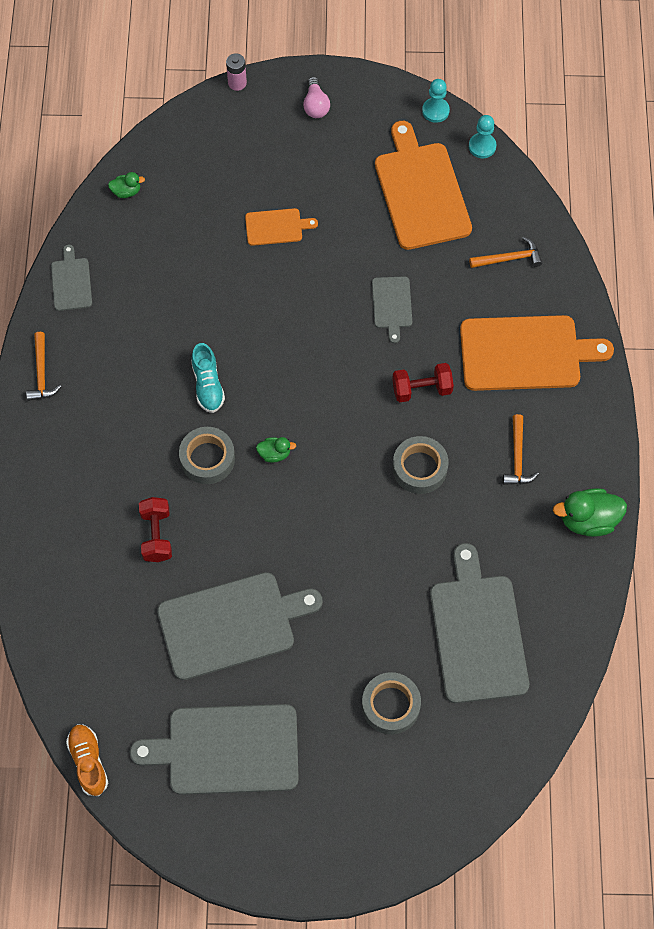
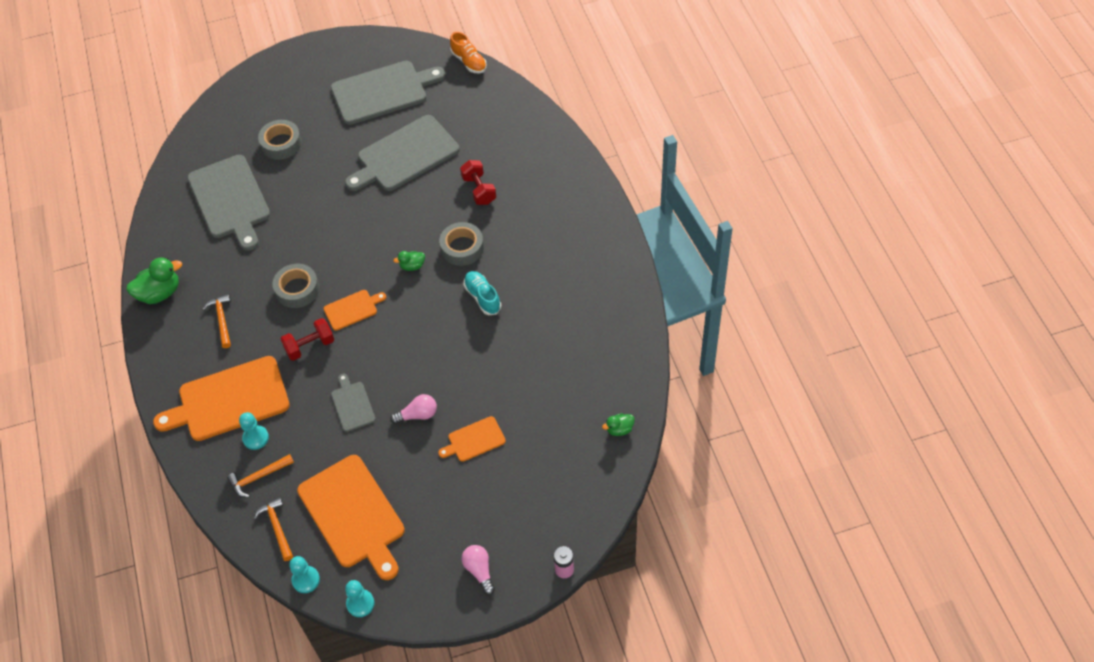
camera: 165 degrees right, 10 degrees down
(41, 373) = (616, 266): orange hammer -> orange hammer (277, 527)
(71, 282) = (628, 339): grey cutting board -> none
(326, 271) = (417, 415): none -> pink light bulb
(361, 420) = (352, 309): none -> orange cutting board
(504, 301) = (255, 438): none -> turquoise pawn

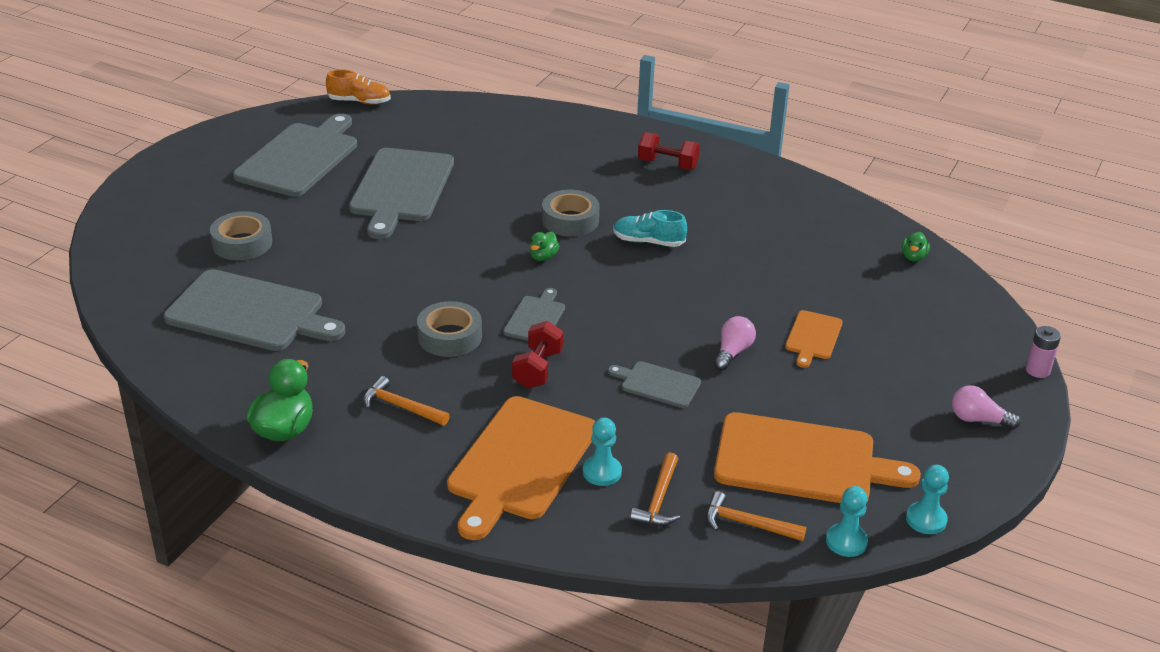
camera: 50 degrees left, 20 degrees down
(352, 309) = (535, 318): orange cutting board -> grey cutting board
(479, 190) = (518, 176): red dumbbell -> red dumbbell (667, 164)

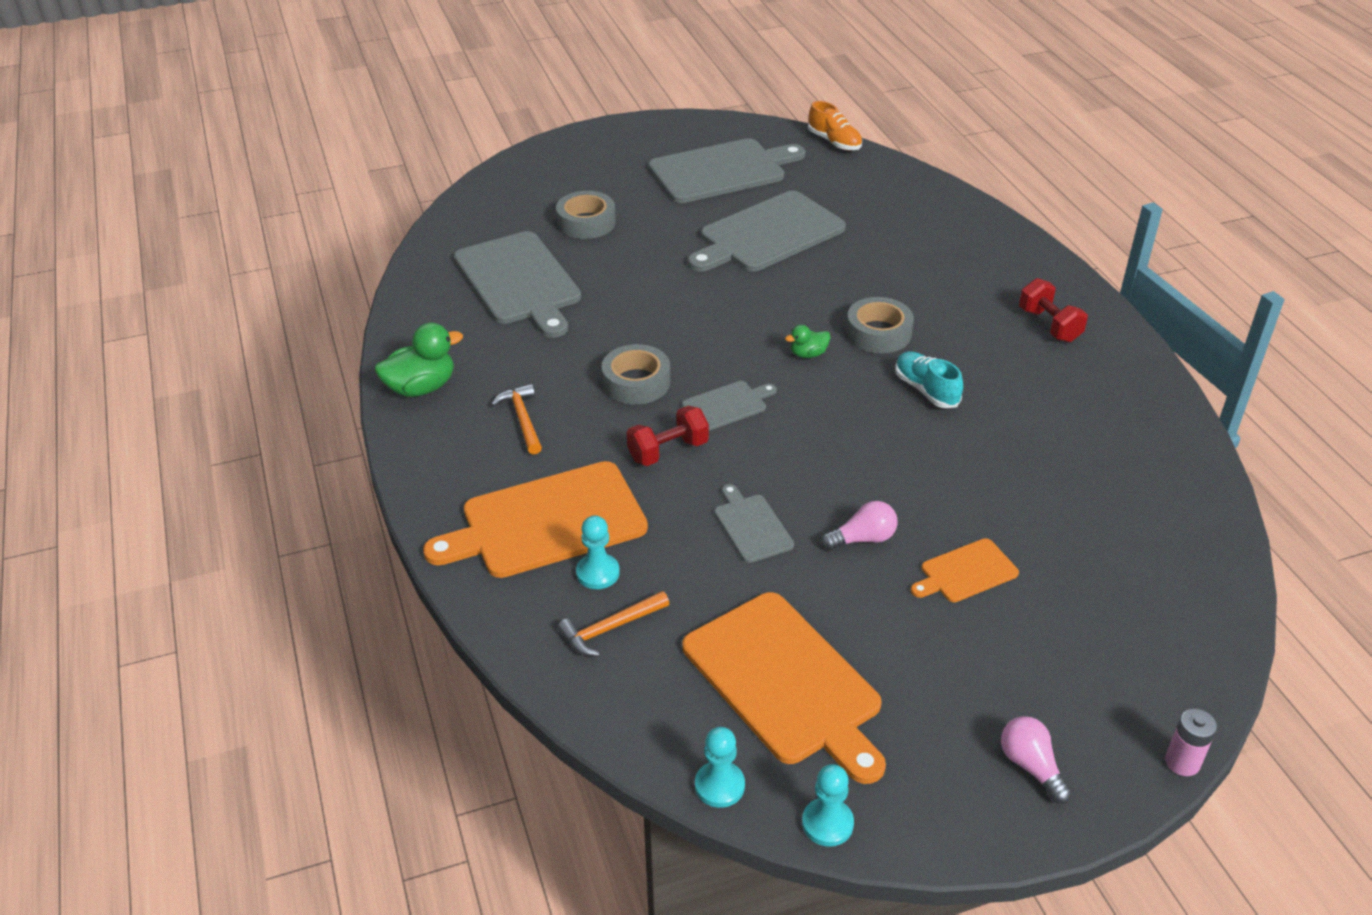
camera: 45 degrees right, 5 degrees up
(747, 524) = (654, 703): orange hammer -> none
(913, 257) = (1201, 555): green duck -> none

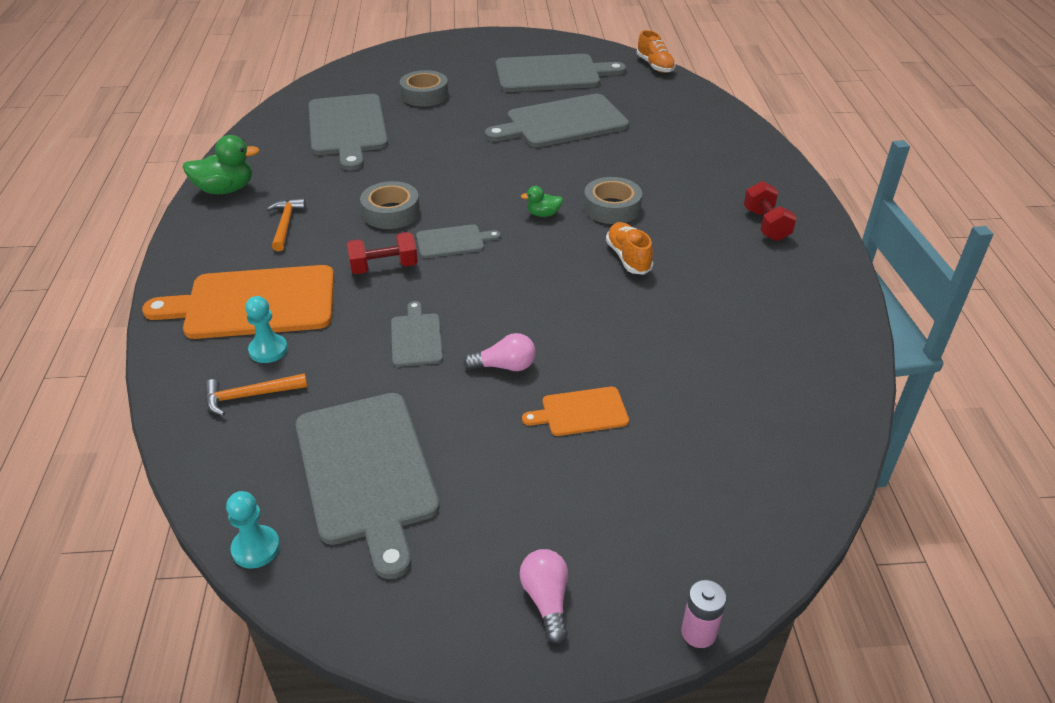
camera: 15 degrees right, 0 degrees up
(785, 682) = (367, 472): orange cutting board -> grey cutting board
(827, 823) = (328, 606): turquoise pawn -> none
(926, 390) = (628, 258): turquoise shoe -> orange shoe

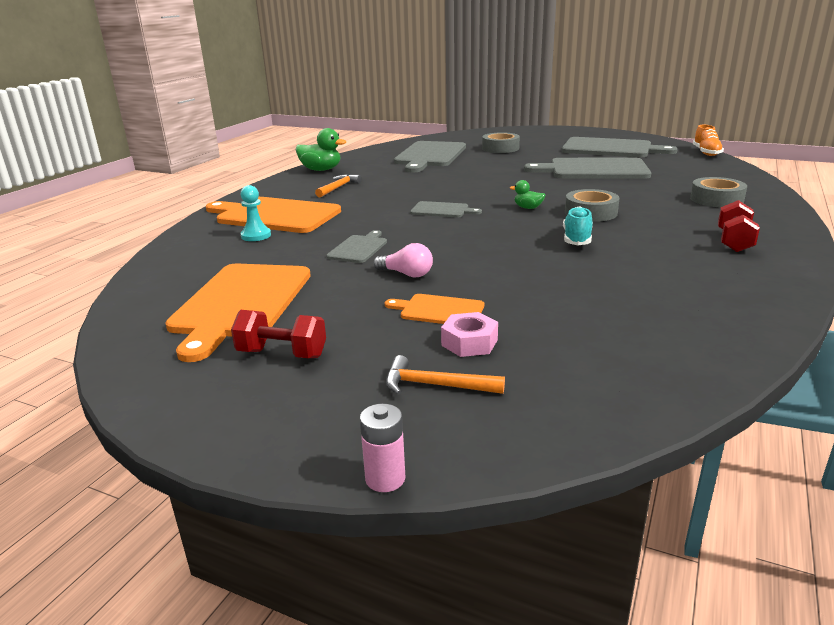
camera: 30 degrees right, 15 degrees down
(249, 396) = (217, 252): orange hammer -> orange hammer (435, 385)
(256, 548) = (123, 321): turquoise pawn -> none
(367, 472) = (240, 303): grey cutting board -> orange cutting board
(384, 267) = (378, 214): red dumbbell -> red dumbbell (282, 354)
(391, 212) = (414, 192): grey tape -> grey tape (716, 199)
(546, 600) = (277, 410): pink light bulb -> none
(628, 258) = (577, 239): orange shoe -> turquoise shoe
(642, 447) = (469, 342): none -> pink nut

